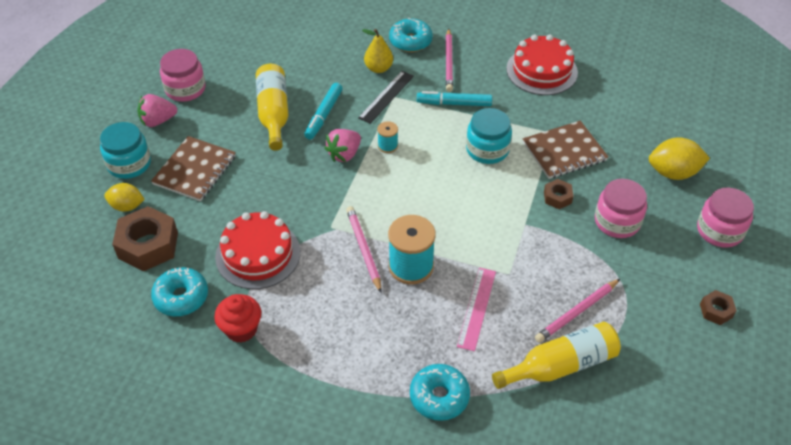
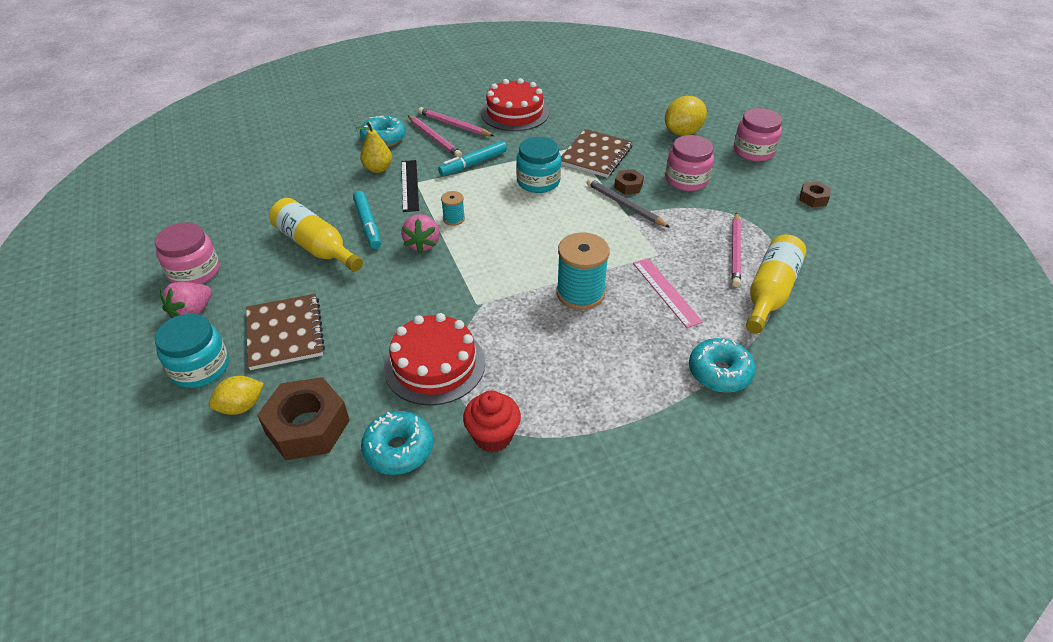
camera: 40 degrees left, 5 degrees down
(363, 249) = (526, 304): pink pencil -> pink pencil (454, 125)
(533, 213) = (625, 205): none -> grey pencil

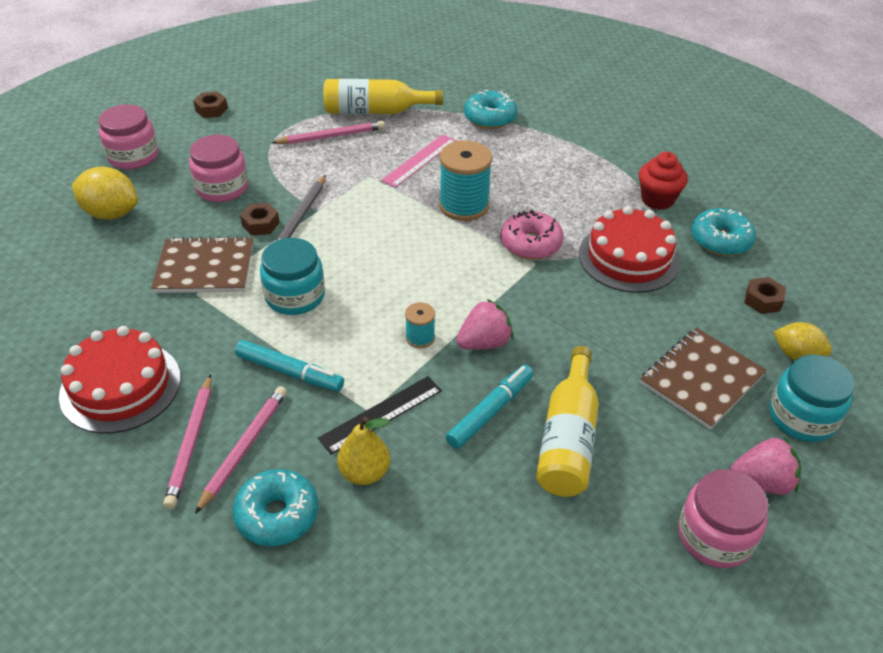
camera: 120 degrees left, 0 degrees up
(307, 427) = (763, 300): brown nut -> brown nut, size x0.50
(501, 312) = (531, 244): none -> pink donut

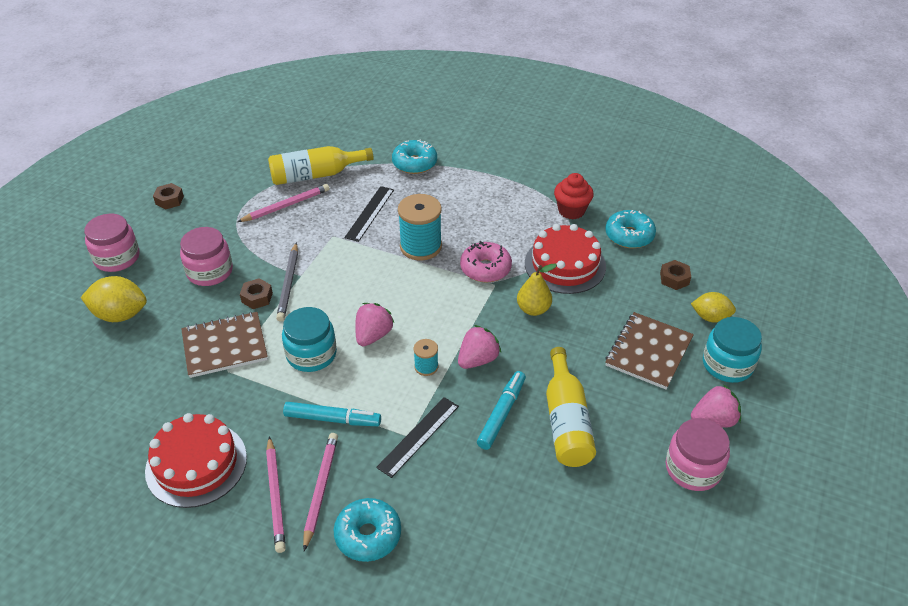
camera: 15 degrees left, 0 degrees up
(365, 472) = (423, 485): yellow pear -> yellow pear (533, 309)
(372, 290) = (373, 335): none -> pink strawberry
(419, 160) = (369, 213): pink ruler -> black ruler

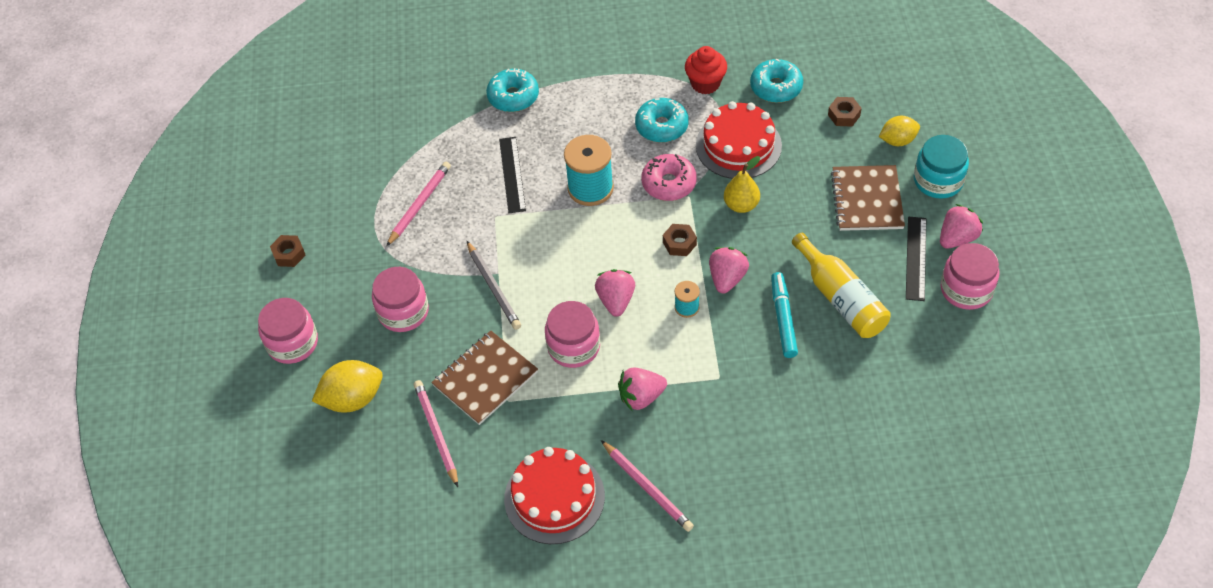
camera: 25 degrees left, 10 degrees up
(257, 297) = (474, 316): brown nut -> brown nut (679, 243)
(311, 354) = (573, 346): turquoise jar -> pink jar
(315, 175) = (421, 155): yellow bottle -> none
(320, 489) = (681, 462): pink pencil -> pink pencil (436, 433)
(332, 419) = (641, 397): turquoise marker -> pink strawberry
(368, 535) = (750, 478): turquoise donut -> turquoise donut (661, 126)
(418, 436) = (727, 374): black ruler -> black ruler (916, 258)

